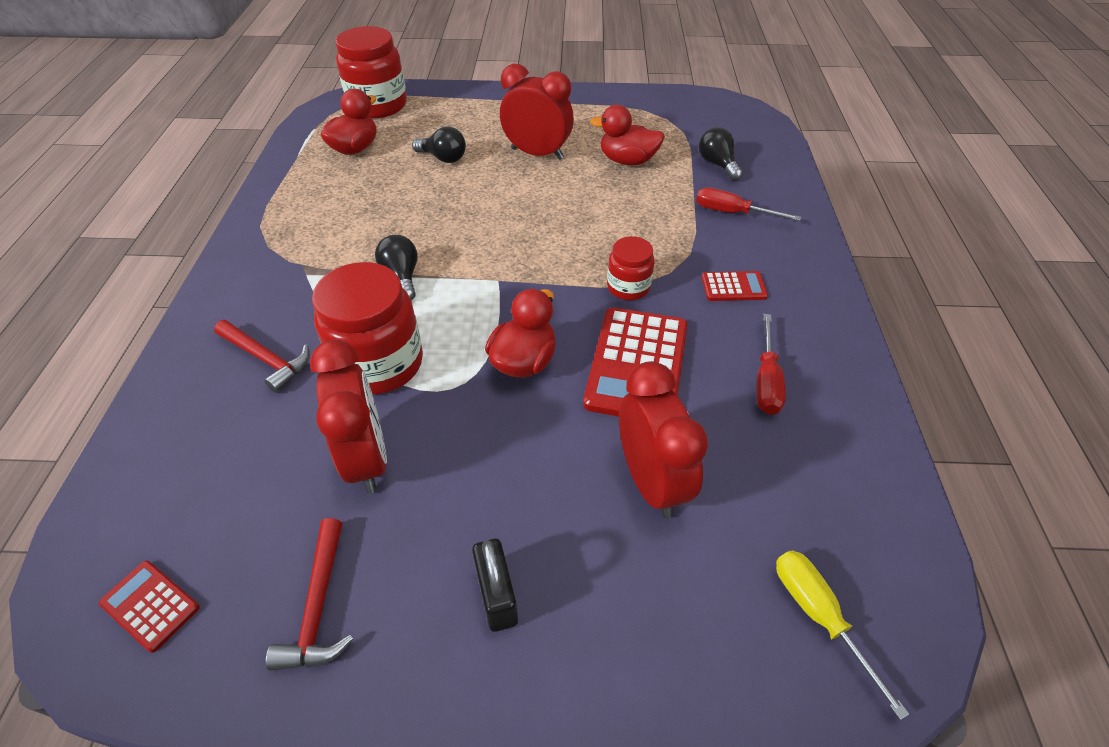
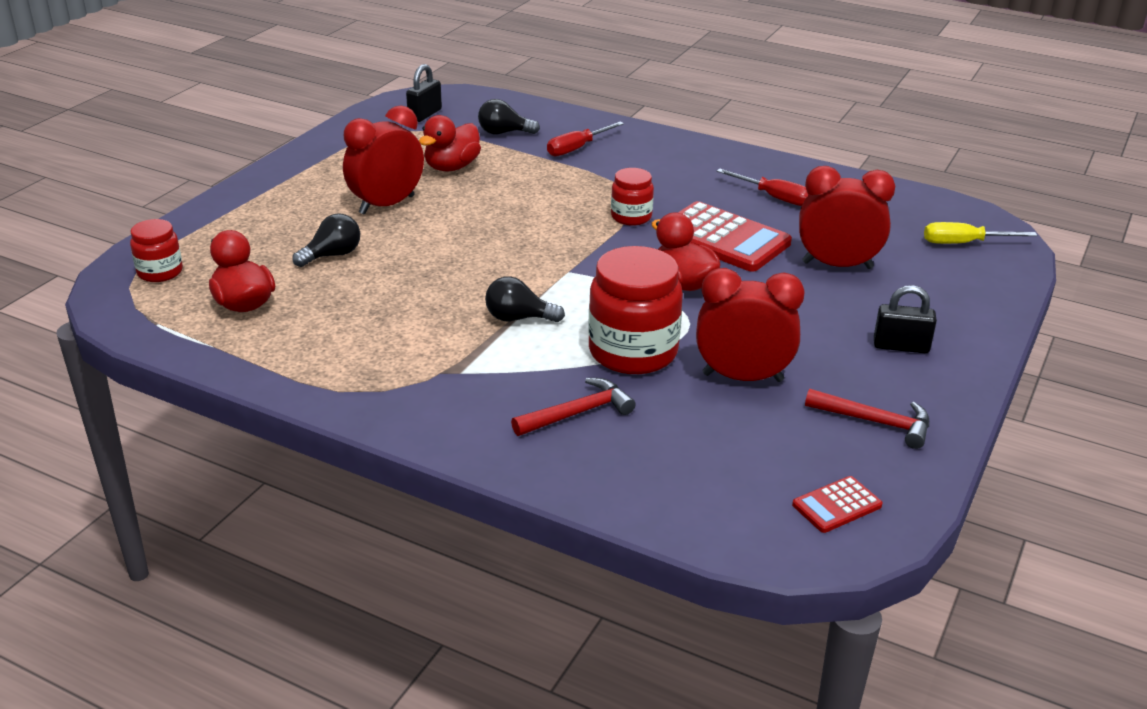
camera: 65 degrees left, 15 degrees down
(378, 105) = (160, 272): red jar -> red jar, size x0.55
(705, 118) = (425, 114): none -> black padlock
(733, 287) = (668, 177): red calculator -> none

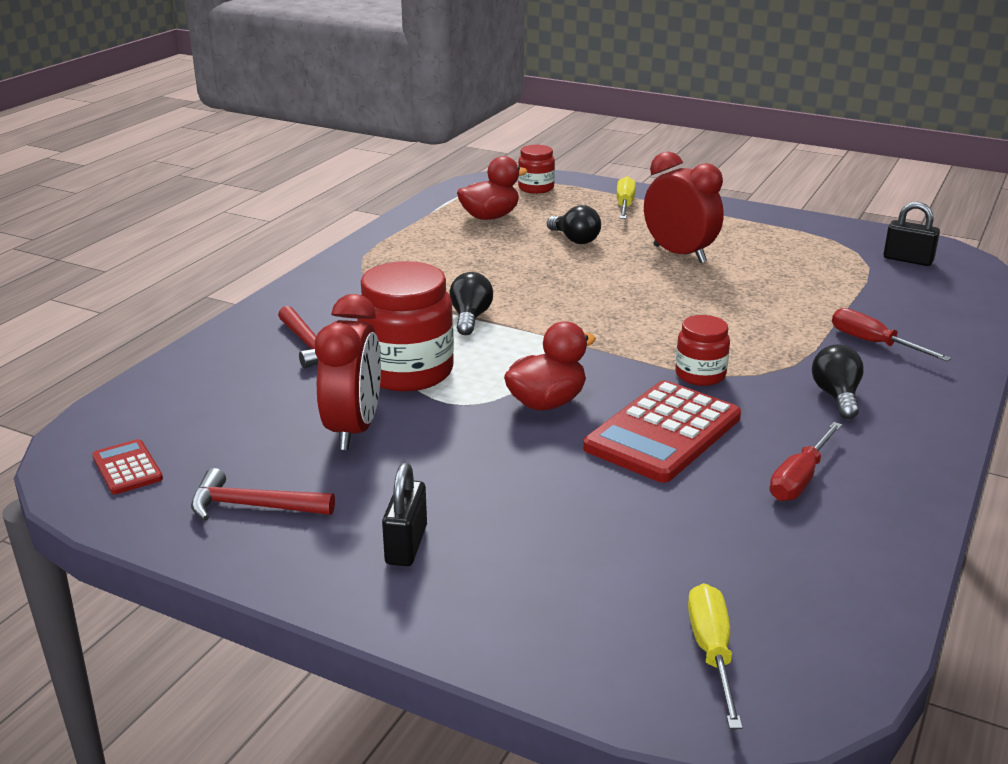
camera: 90 degrees right, 5 degrees down
(243, 223) = (624, 205): none -> yellow screwdriver
(451, 167) = (780, 278): red duck -> none
(504, 133) = (889, 301): black light bulb -> black light bulb (836, 396)
(837, 265) = (611, 515): red clock -> none
(875, 422) = (253, 506): red hammer -> red hammer turned 75 degrees clockwise

